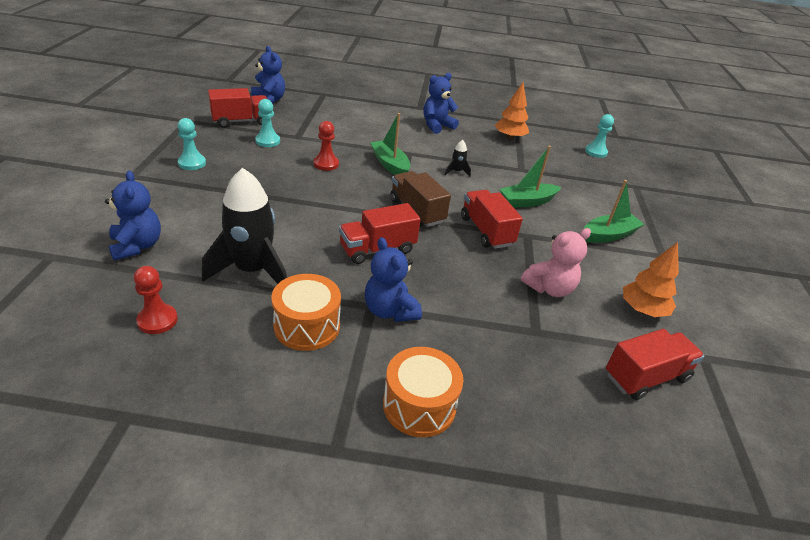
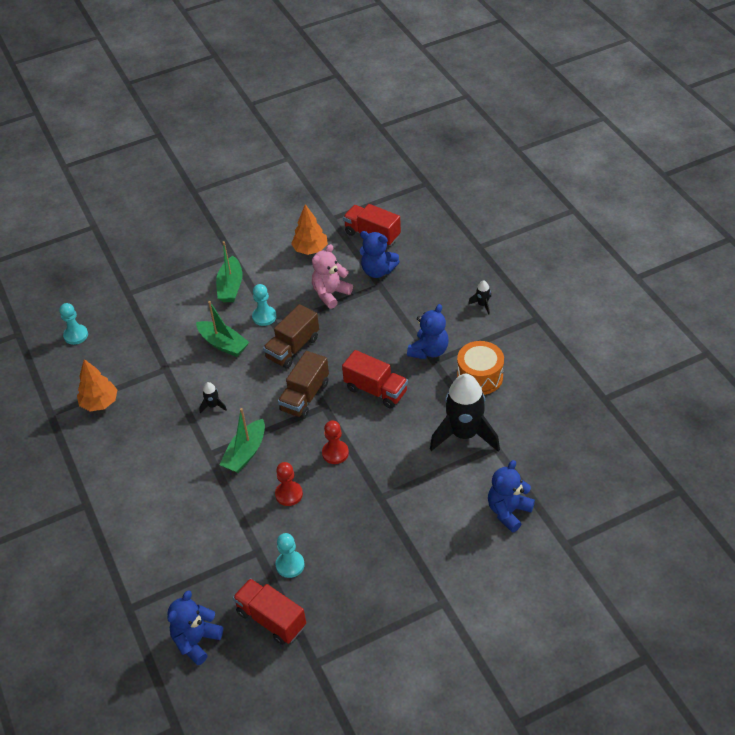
camera: 115 degrees left, 10 degrees up
(157, 320) = (547, 441): red pawn -> red pawn (335, 453)
(192, 163) = (383, 582): turquoise pawn -> turquoise pawn (264, 317)
(419, 405) = (482, 305): orange drum -> black rocket
(437, 126) = (124, 466): blue teddy bear -> blue teddy bear (378, 271)
(486, 231) = (292, 348): red truck -> brown truck
(549, 288) = (330, 294): pink teddy bear -> pink teddy bear turned 75 degrees counterclockwise
(609, 235) = (230, 286): green boat -> green boat turned 120 degrees counterclockwise

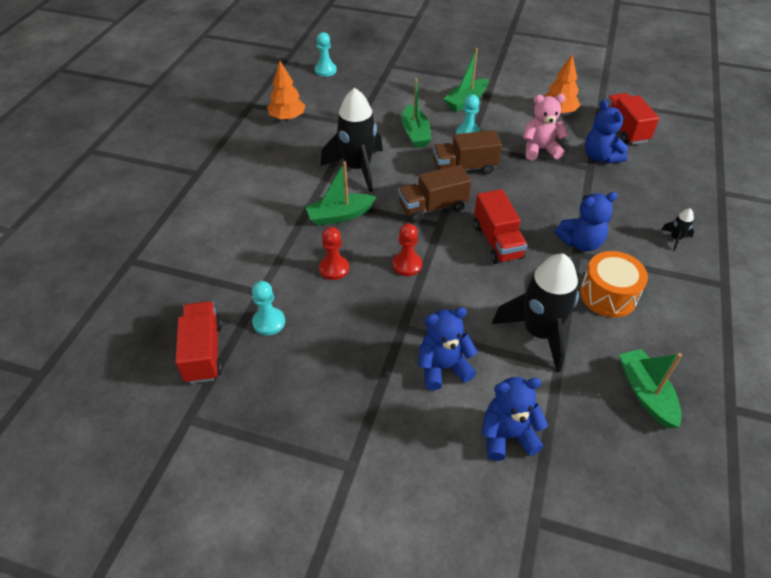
camera: 40 degrees right, 0 degrees up
(196, 641) = (137, 321): blue teddy bear -> blue teddy bear (443, 367)
(213, 405) = (357, 168): black rocket -> black rocket, size x2.46
(556, 425) = (646, 393): none -> green boat

